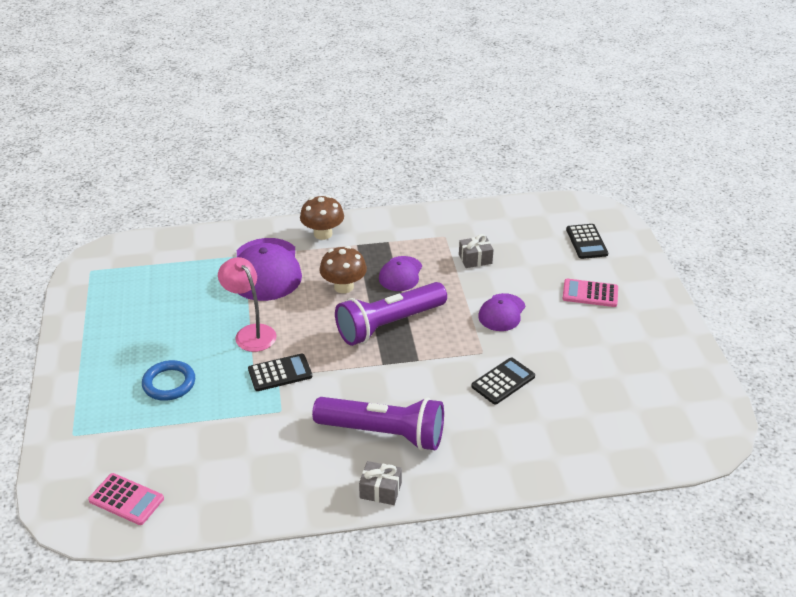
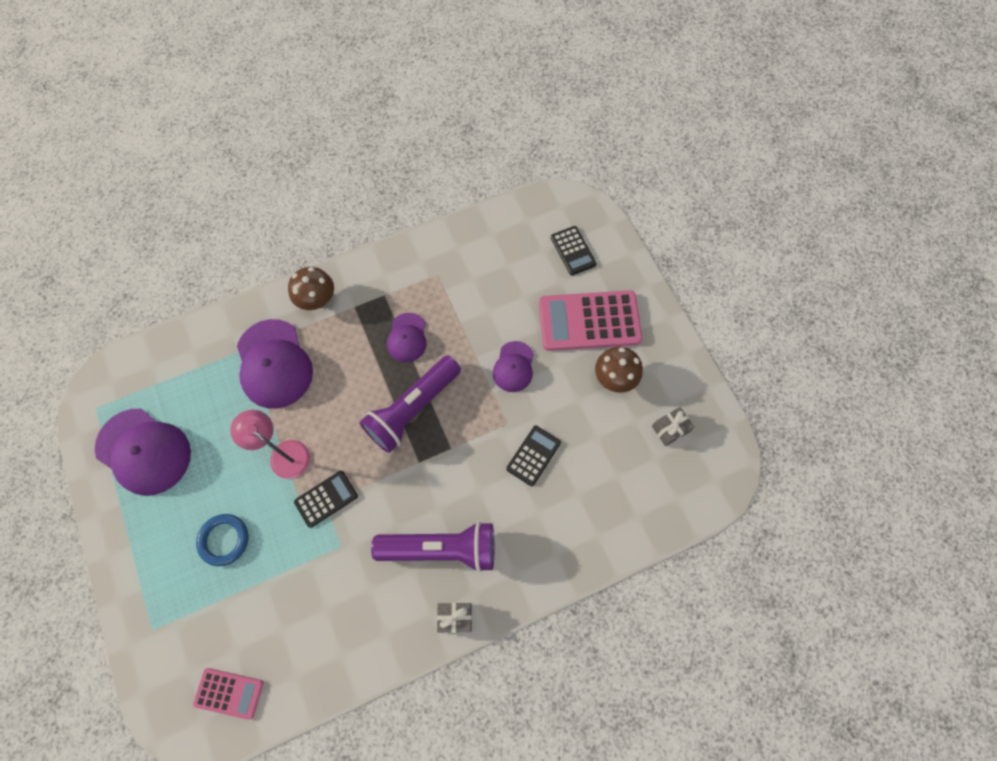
camera: 15 degrees left, 30 degrees up
(121, 307) = (144, 451): none -> purple cap
(343, 287) = (356, 369): brown mushroom -> brown mushroom (615, 378)
(475, 259) = (473, 300): grey gift -> grey gift (670, 429)
(590, 293) = (589, 321): pink calculator -> pink calculator, size x1.91

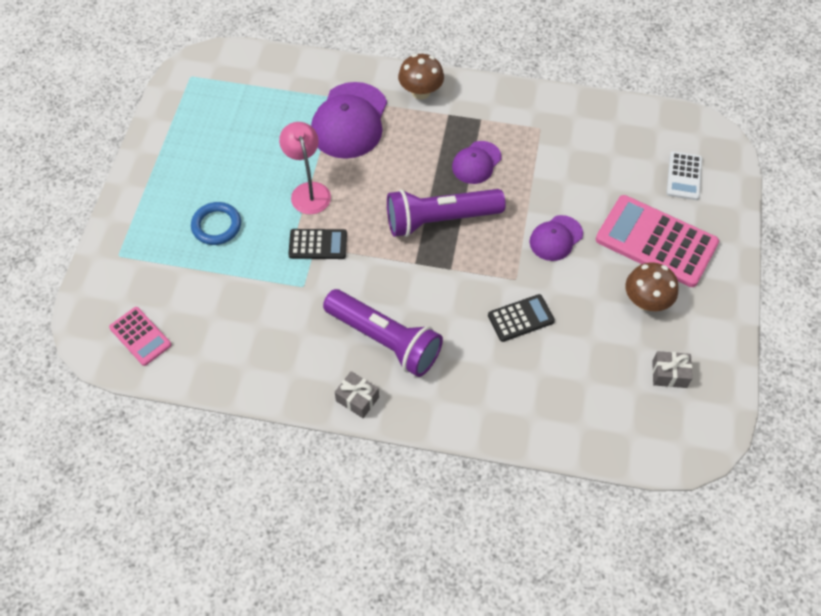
camera: 35 degrees right, 10 degrees down
(144, 451) = (203, 127): purple cap -> none
(573, 251) = (684, 176): black calculator -> white calculator

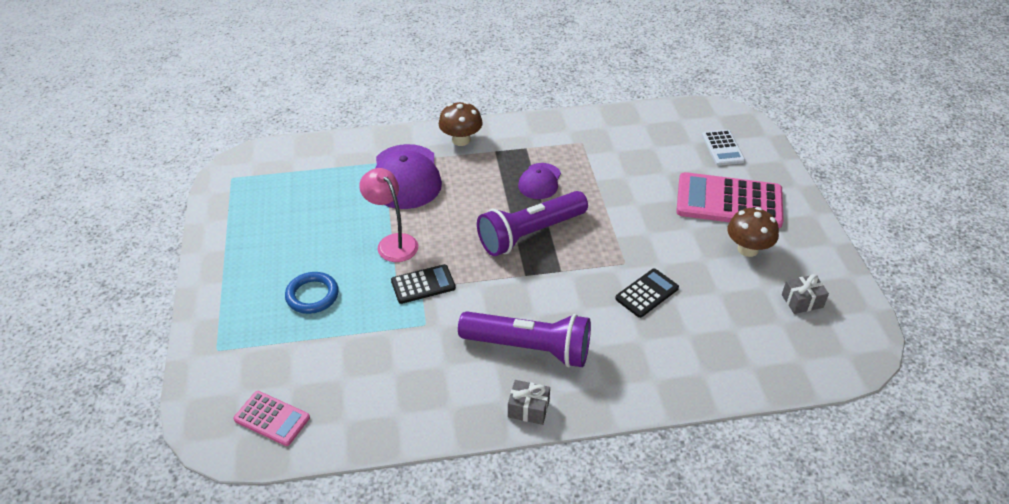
camera: 20 degrees left, 15 degrees down
(556, 238) = (642, 221): purple cap -> none

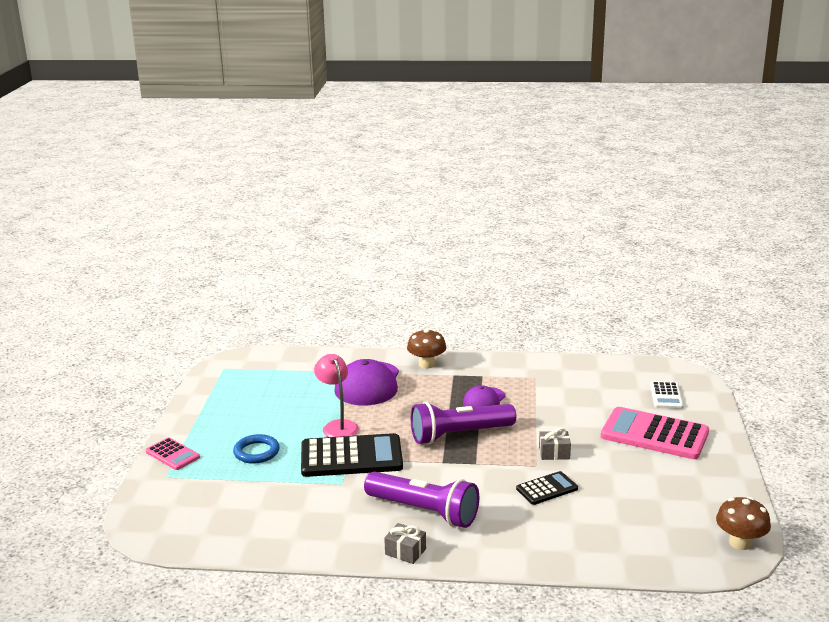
camera: 15 degrees right, 20 degrees down
(272, 419) = (191, 526): pink calculator -> pink calculator (172, 454)
(423, 284) = (351, 457): black calculator -> black calculator, size x1.91
(748, 249) = (657, 470): brown mushroom -> brown mushroom (740, 543)
(802, 301) = (692, 514): grey gift -> grey gift (554, 453)

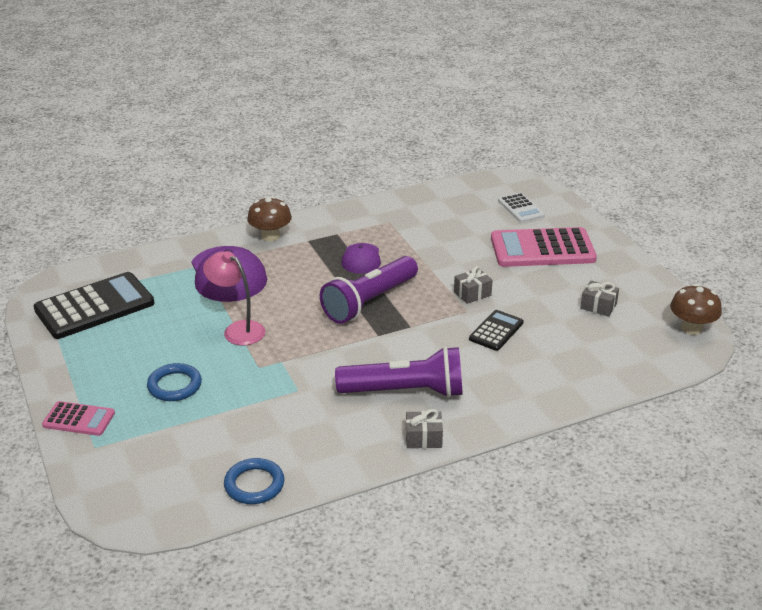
camera: 30 degrees left, 10 degrees up
(247, 540) = (254, 484): none -> blue ring
(351, 457) = (282, 359): black calculator -> black calculator (94, 306)
(663, 496) = (598, 306): none -> grey gift

